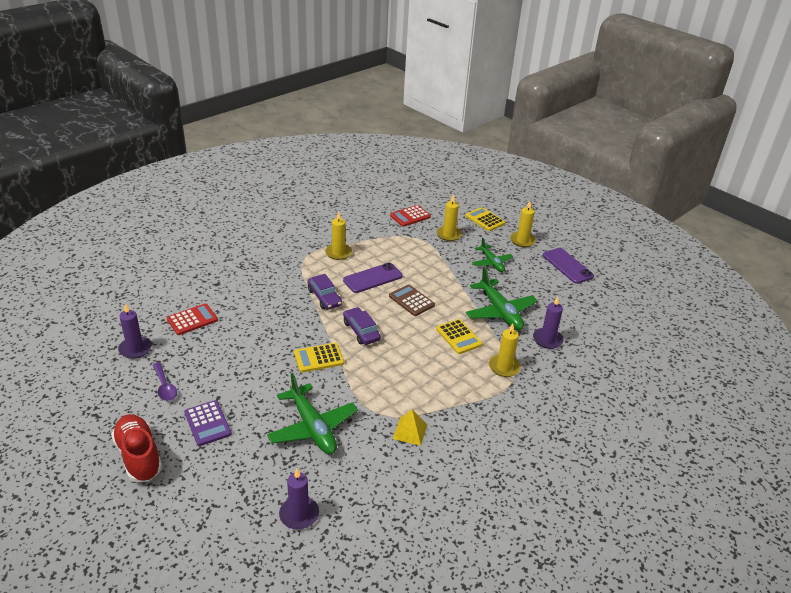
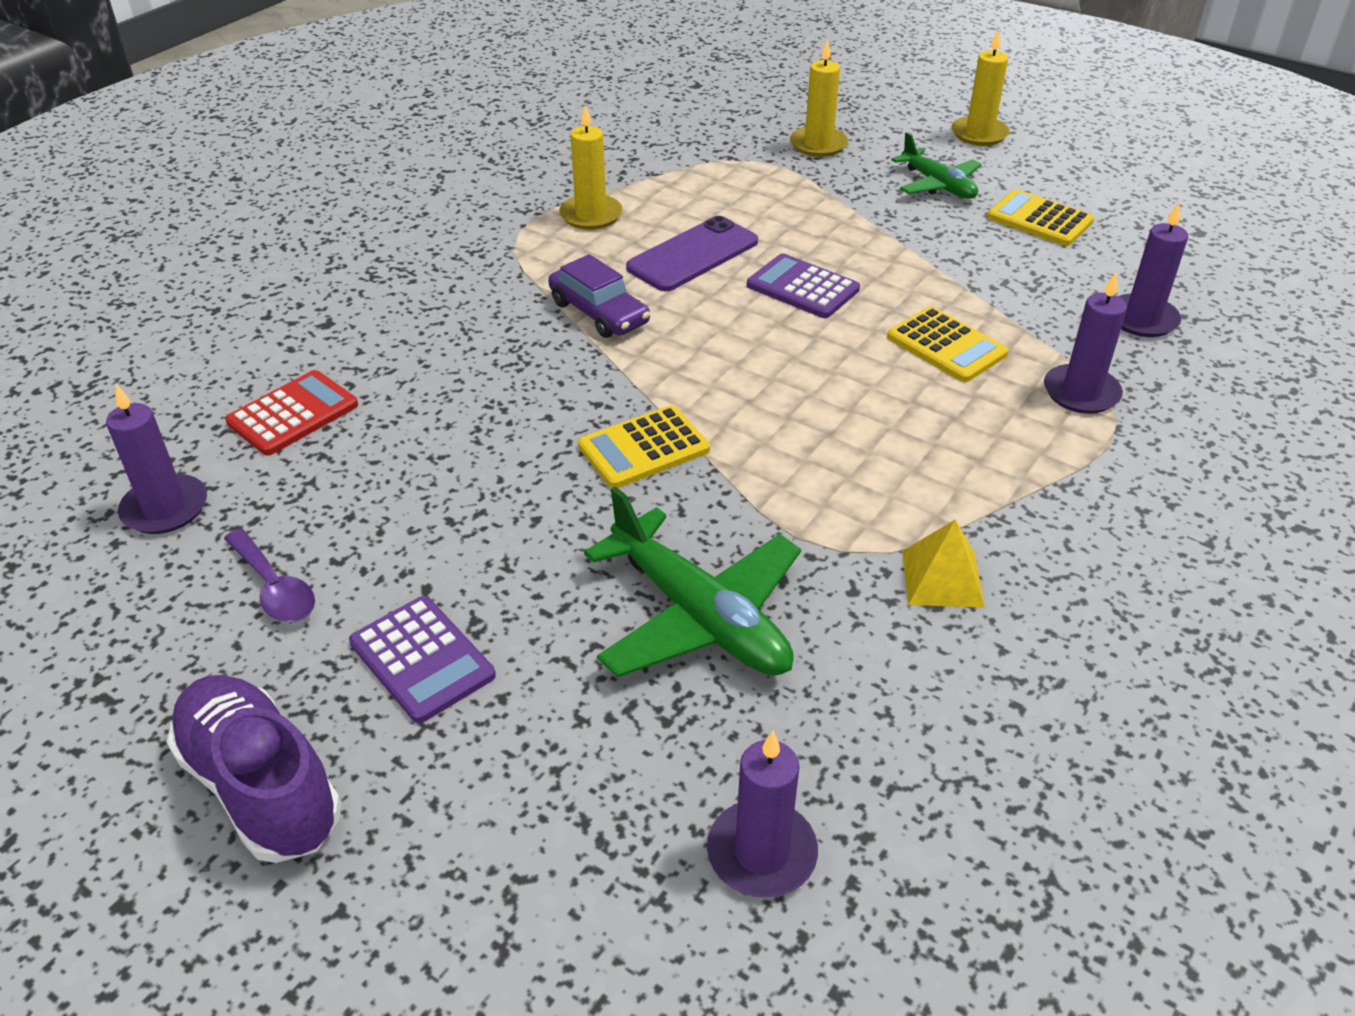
camera: 10 degrees left, 5 degrees up
(139, 456) = (261, 786): red shoe -> purple shoe
(361, 331) = (718, 371): purple car -> none
(410, 216) = (717, 121): red calculator -> none
(411, 301) = (802, 287): brown calculator -> purple calculator
(485, 220) = (880, 106): yellow calculator -> yellow calculator (1039, 219)
(500, 312) = (1009, 279): green plane -> none
(504, 367) = (1081, 393): yellow candle -> purple candle
(567, 266) = (1098, 168): purple phone -> none

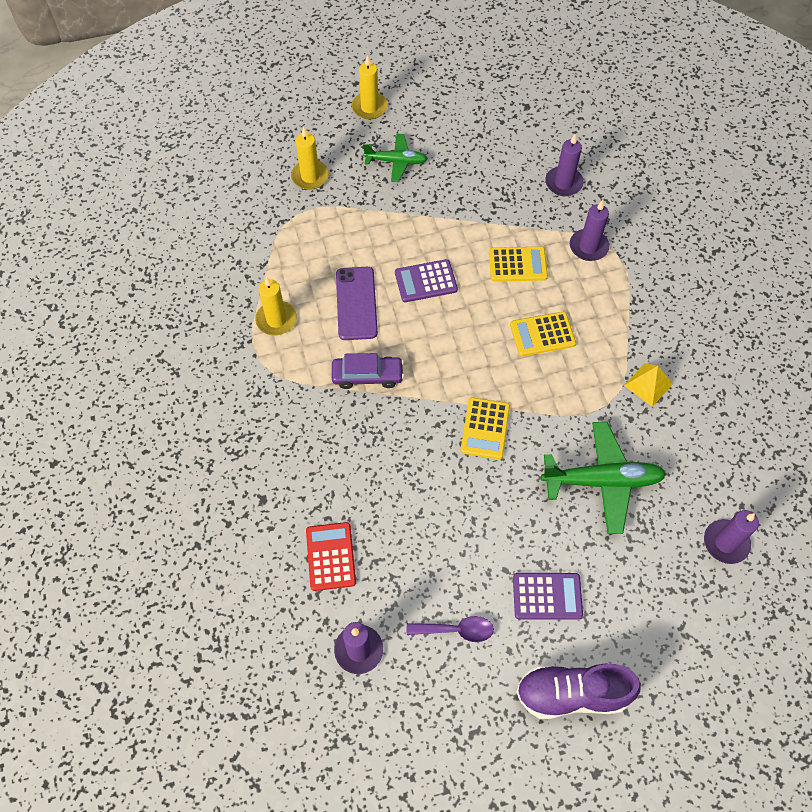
camera: 50 degrees left, 20 degrees up
(1039, 219) = (462, 150): yellow calculator -> yellow calculator (542, 334)

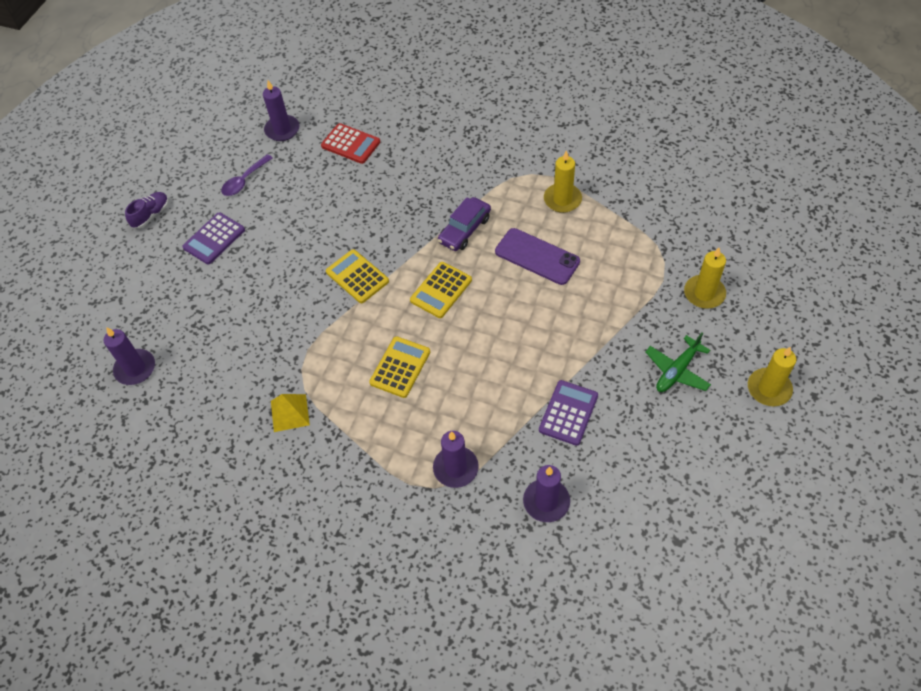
camera: 130 degrees right, 5 degrees down
(426, 281) = (520, 315): purple calculator -> purple calculator (568, 413)
(517, 264) = (483, 395): yellow calculator -> yellow calculator (441, 290)
(572, 694) = (151, 215): purple shoe -> purple shoe, size x0.56
(602, 481) = (250, 323): green plane -> none

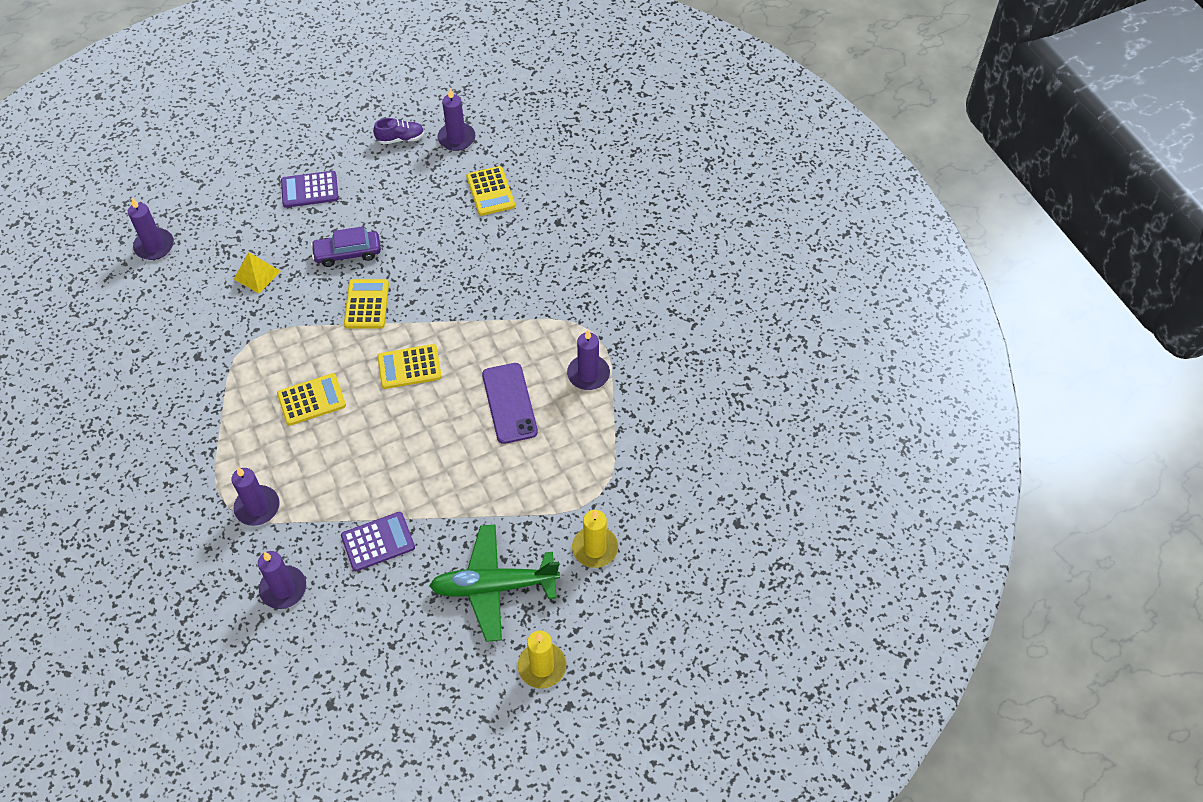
camera: 40 degrees right, 0 degrees up
(151, 215) = (292, 135): purple shoe -> purple shoe (401, 139)
(244, 181) = (382, 159): purple spoon -> none
(290, 412) = (206, 366): yellow pyramid -> yellow pyramid (257, 275)
(351, 144) = (490, 191): red calculator -> yellow calculator
(464, 230) = (485, 334): purple car -> purple car (348, 253)
(562, 199) = (588, 374): yellow candle -> purple candle
(677, 371) = (493, 586): green plane -> green plane, size x1.61

